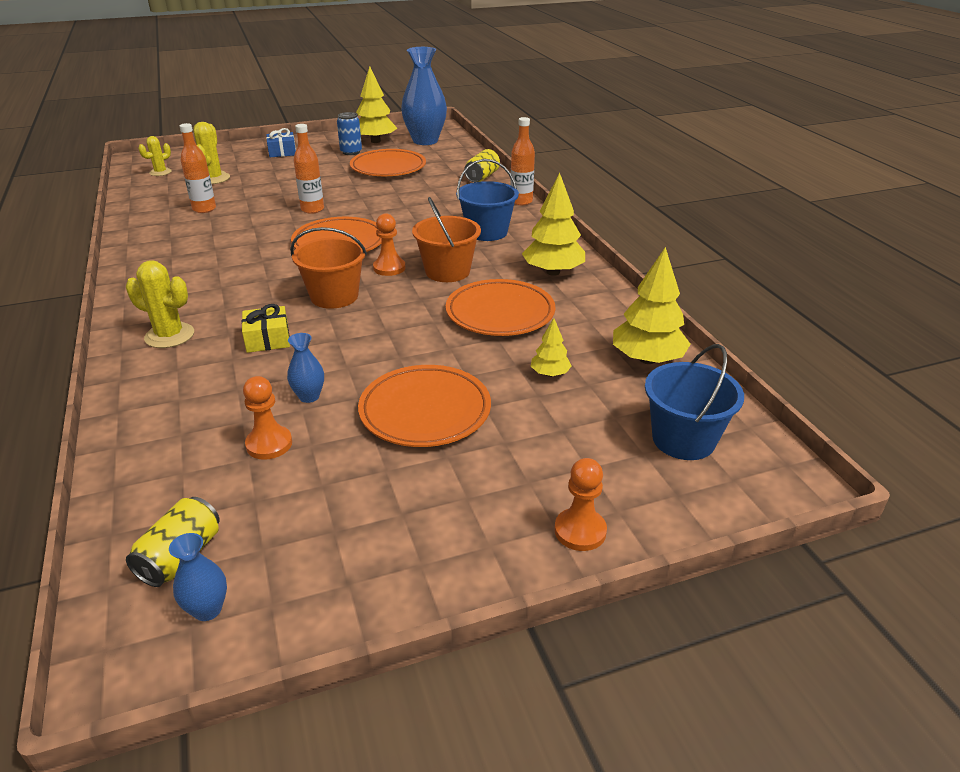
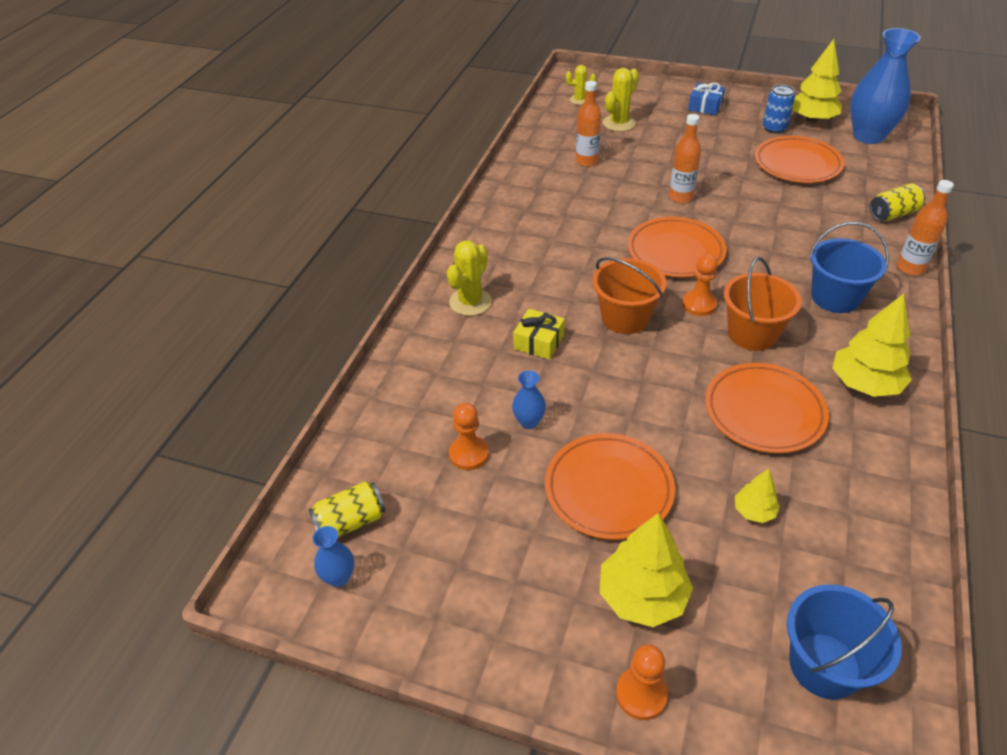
camera: 40 degrees right, 10 degrees up
(169, 335) = (470, 302): yellow cactus -> yellow cactus turned 60 degrees clockwise
(647, 359) = (873, 550): yellow tree -> yellow tree (642, 596)

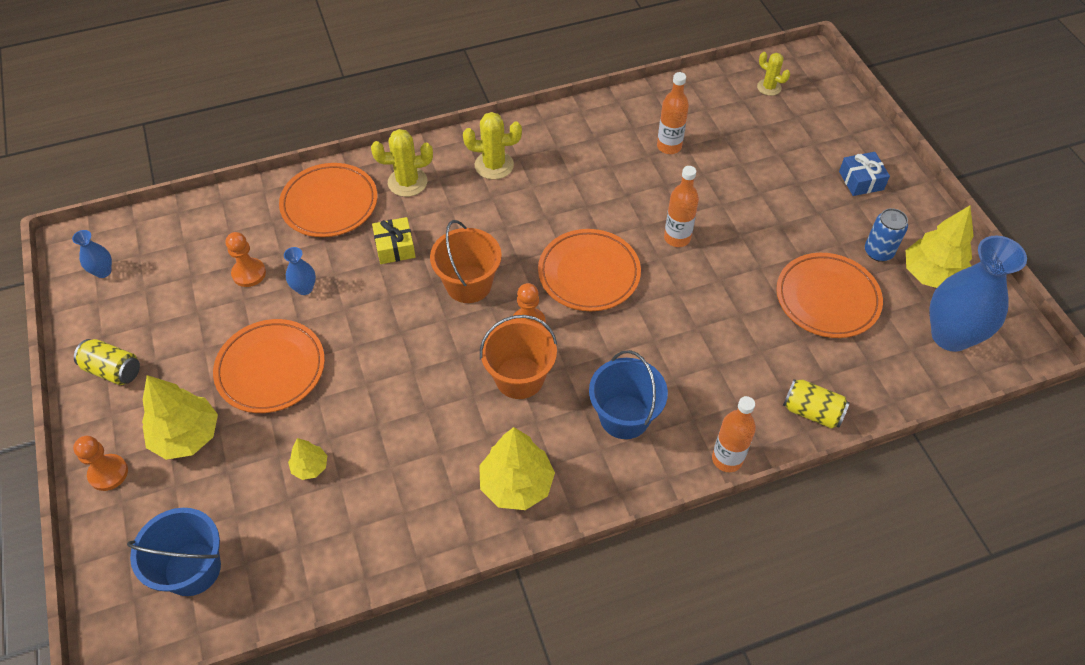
camera: 50 degrees right, 10 degrees up
(350, 522) = (149, 249): yellow can -> yellow can (113, 370)
(619, 123) = (757, 135): yellow cactus -> yellow cactus (494, 165)
(764, 412) = (426, 427): orange plate -> orange plate (329, 204)

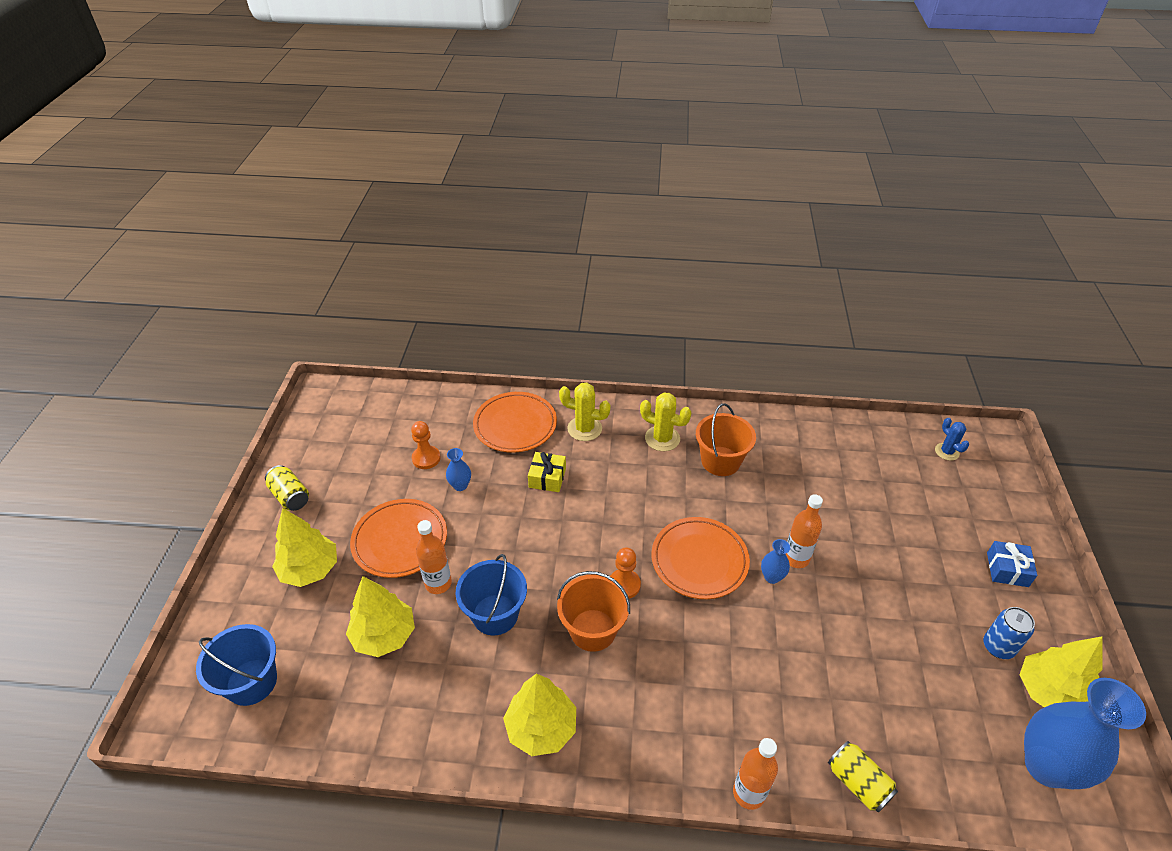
camera: 25 degrees right, 10 degrees down
(103, 271) = (327, 419): blue vase -> blue vase (772, 577)
(108, 473) = (240, 575): orange pawn -> none
(310, 467) = (384, 635): yellow tree -> yellow tree, size x1.92
(468, 284) = (591, 531): orange bucket -> orange bucket (720, 461)
(624, 416) = (669, 706): blue bucket -> blue bucket (495, 614)
(669, 146) = (826, 473): orange bottle -> orange bottle (438, 583)
(769, 87) = (946, 452): yellow cactus -> blue cactus
(827, 298) = (923, 673): orange plate -> none

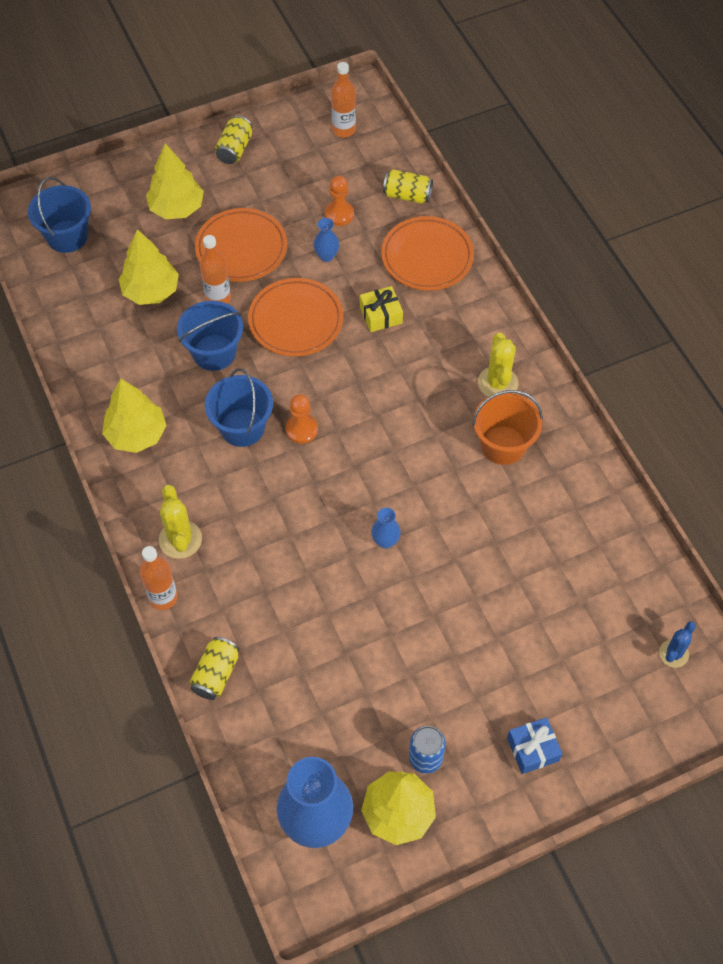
camera: 60 degrees right, 15 degrees up
(447, 410) = (407, 195): none -> yellow can
(584, 429) = (463, 313): yellow cactus -> yellow cactus (180, 539)
(593, 630) = (242, 427): orange bucket -> blue bucket
(699, 560) = (366, 476): orange plate -> orange plate (296, 320)
(796, 558) = (421, 554): orange bottle -> orange bottle (344, 130)

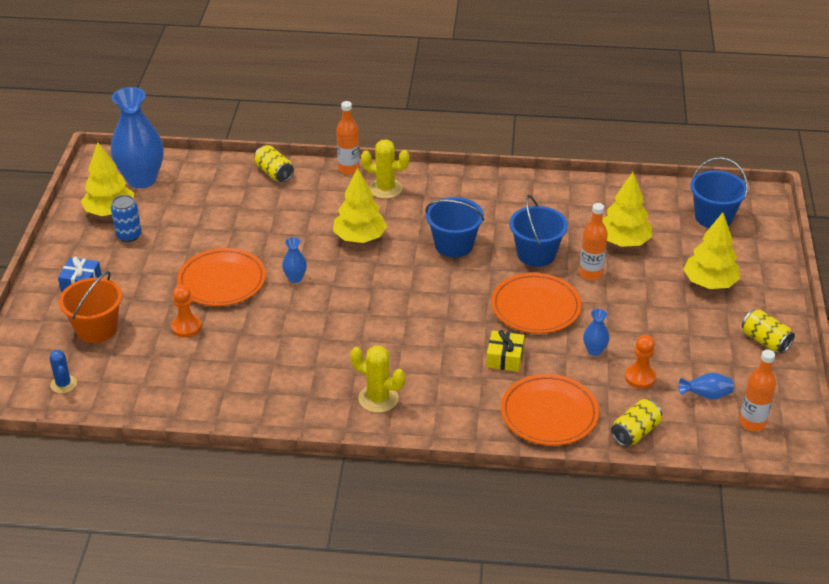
camera: 120 degrees right, 20 degrees down
(136, 434) = (489, 196): yellow tree -> yellow tree (360, 238)
(241, 248) = (637, 304): orange plate -> orange plate (222, 281)
(301, 429) = (427, 273): orange pawn -> orange pawn (186, 327)
(331, 166) = (706, 395): none -> blue vase
(503, 445) = (317, 374): orange bucket -> orange bucket (96, 329)

